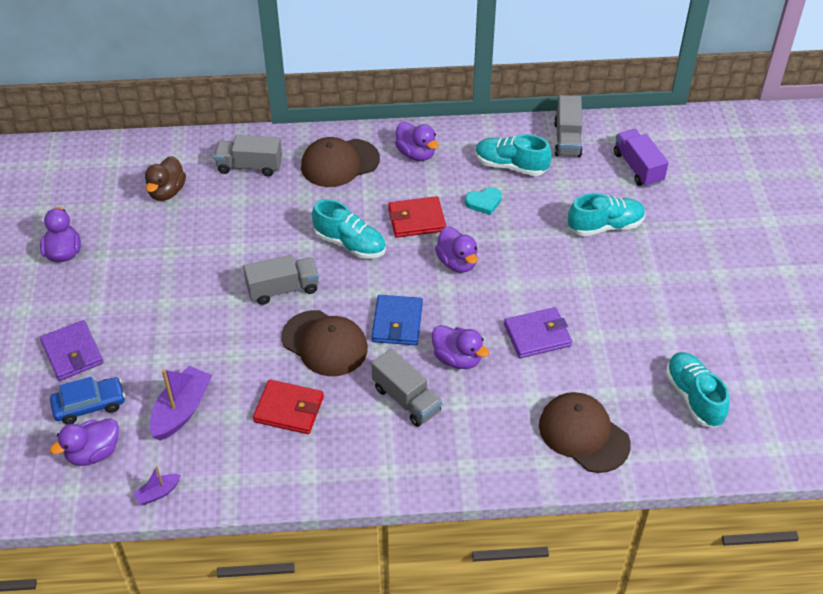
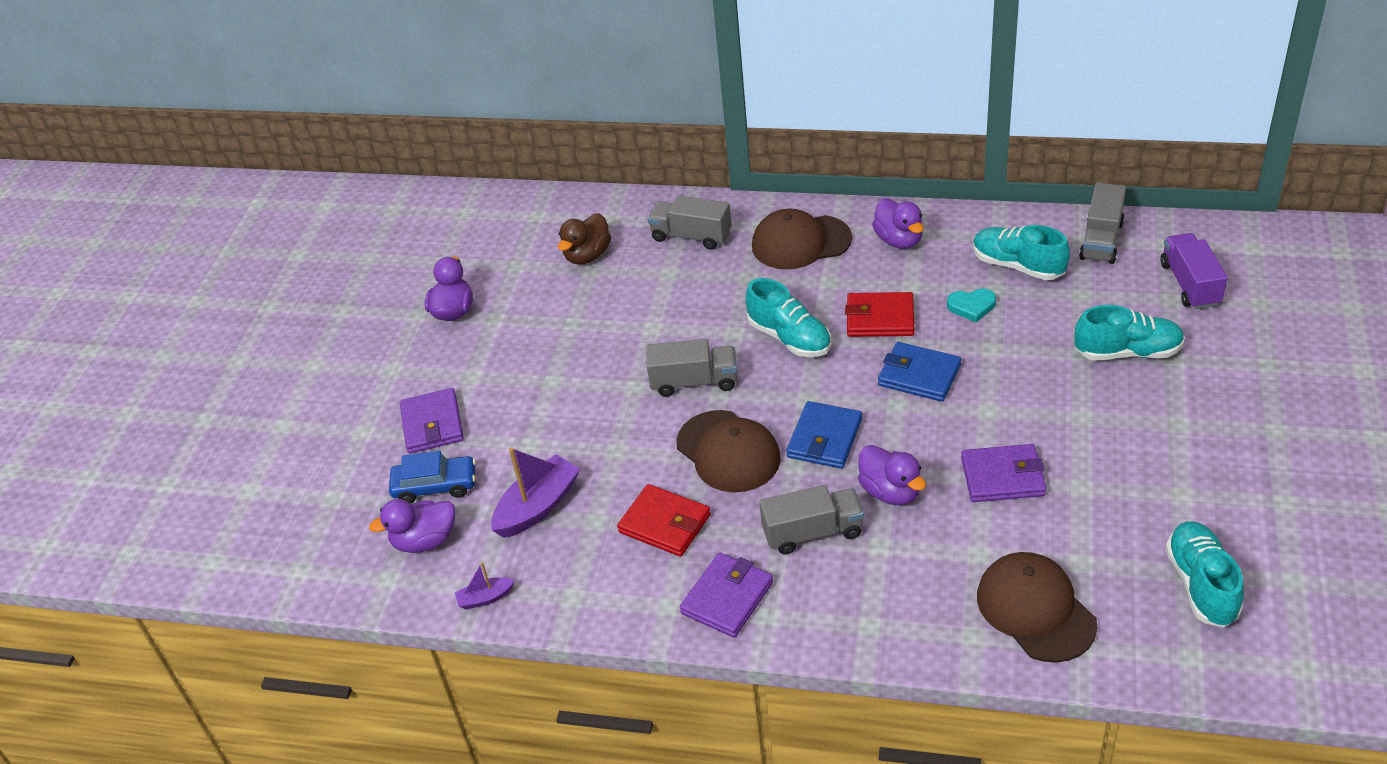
camera: 20 degrees right, 5 degrees down
(353, 462) = (727, 598): none -> purple wallet
(406, 399) = (812, 532): grey truck -> grey truck turned 75 degrees counterclockwise
(457, 262) = (919, 375): purple duck -> blue wallet

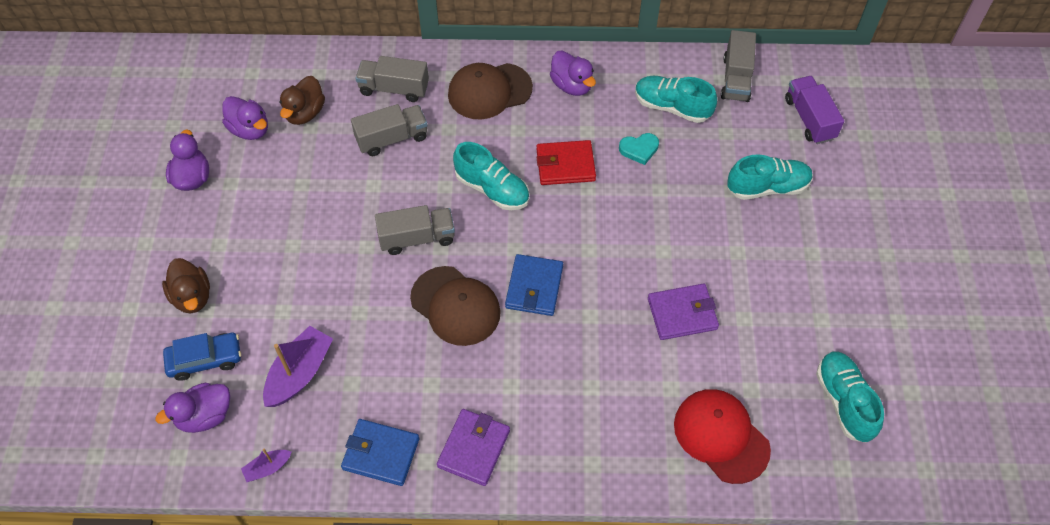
camera: 15 degrees left, 15 degrees up
(432, 424) = (192, 297): purple wallet -> brown duck
(664, 524) = (411, 381): red wallet -> none
(812, 532) = (536, 379): grey truck -> grey truck (392, 138)
(890, 492) = (594, 335): purple duck -> purple duck (250, 129)
(919, 375) = (604, 220): blue wallet -> blue wallet (381, 453)
(1035, 610) = (721, 436): brown cap -> red cap

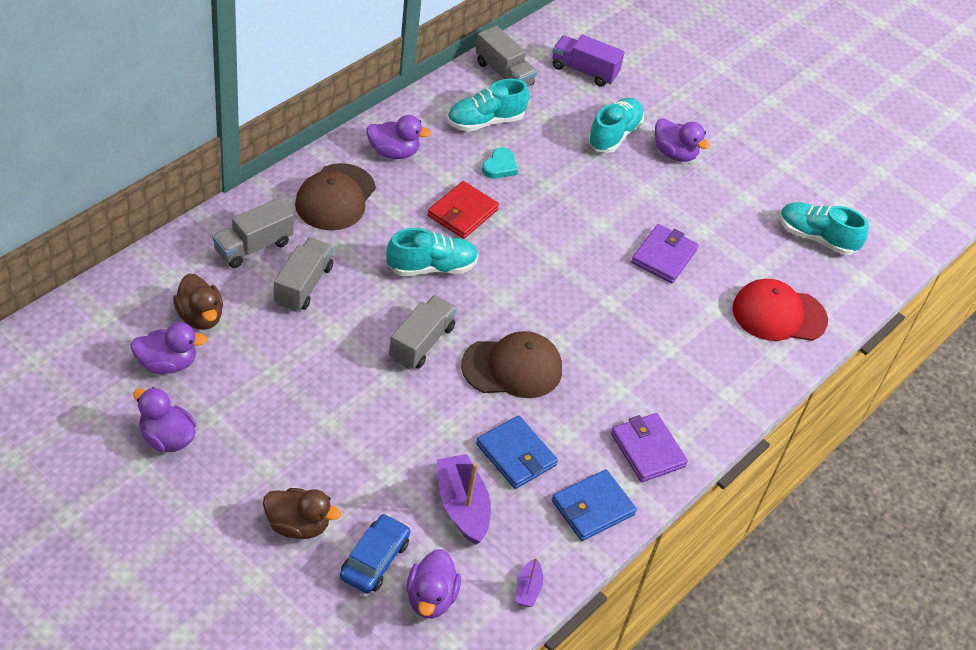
camera: 55 degrees left, 10 degrees down
(534, 287) = (549, 313): blue wallet -> blue wallet (516, 455)
(803, 238) = (674, 153): none -> purple duck

